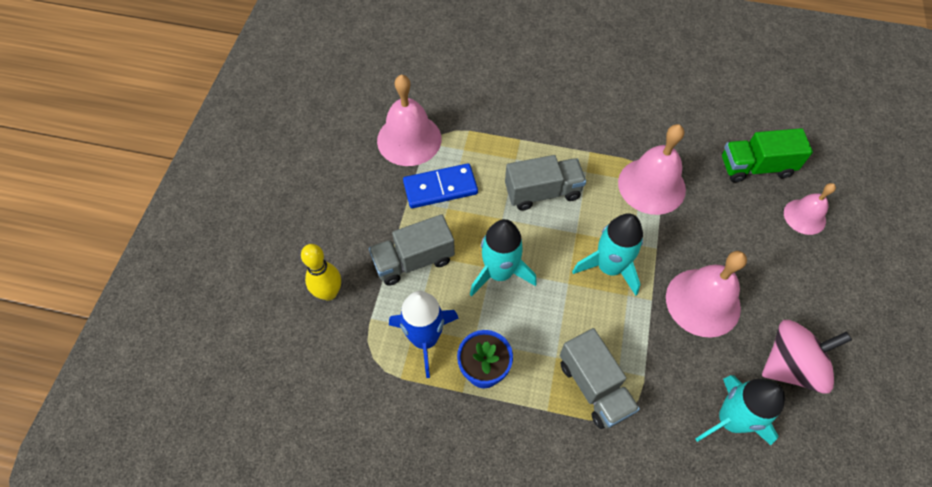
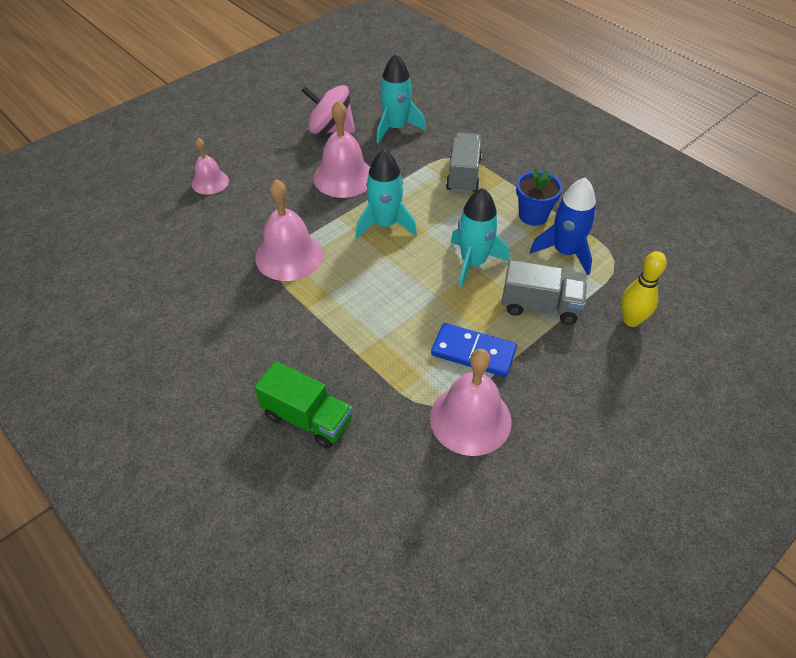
camera: 145 degrees left, 10 degrees down
(542, 192) = (383, 299): grey truck -> none
(755, 167) = (194, 225): green truck -> green truck (307, 418)

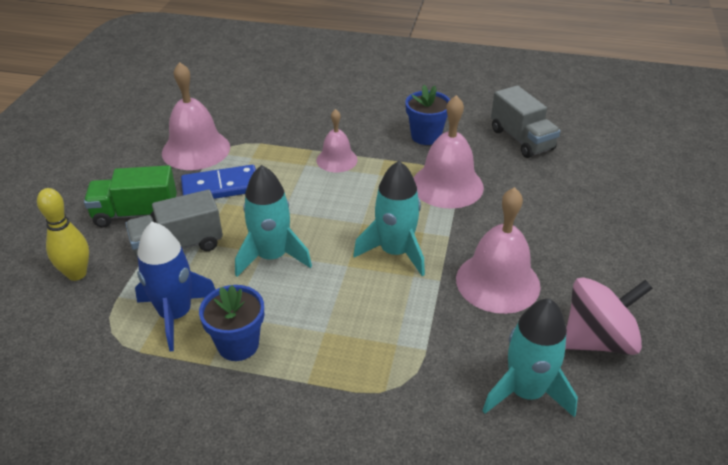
camera: 145 degrees right, 10 degrees down
(210, 182) = (611, 210): pink bell -> pink bell (337, 160)
(244, 314) = (426, 136): none -> blue flower pot
(307, 418) = (311, 108): green truck -> green truck (136, 214)
(463, 175) = (366, 360): grey truck -> grey truck (521, 139)

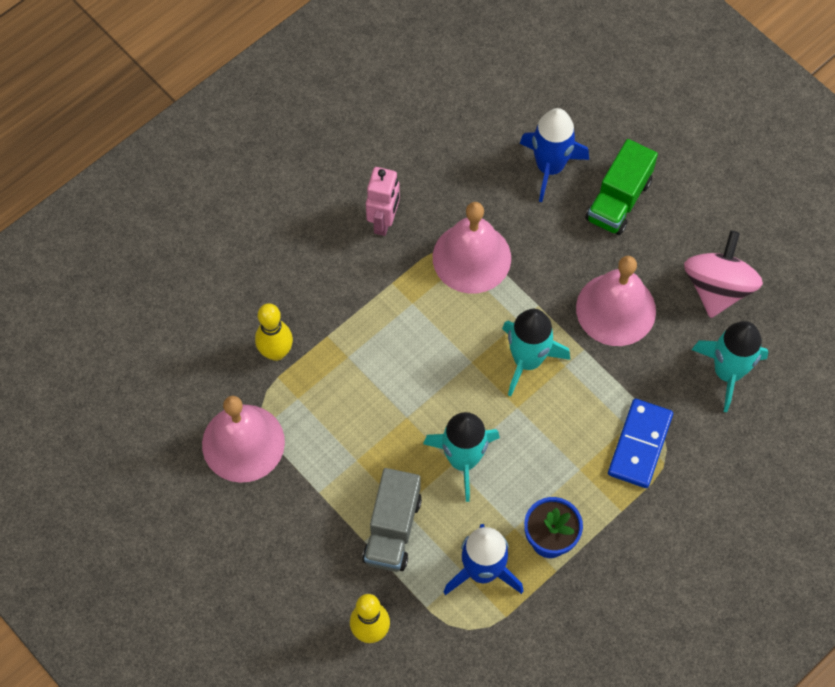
camera: 55 degrees left, 25 degrees up
(136, 214) = (315, 545): green truck -> green truck (618, 200)
(221, 187) = (328, 451): blue domino -> blue domino (640, 445)
(278, 135) = (276, 352): none -> yellow bowling pin
(337, 160) = (361, 324): pink bell -> none
(426, 136) = (384, 221): blue flower pot -> pink robot
(521, 139) = (453, 145): grey truck -> none
(568, 189) = (549, 167): none -> blue rocket

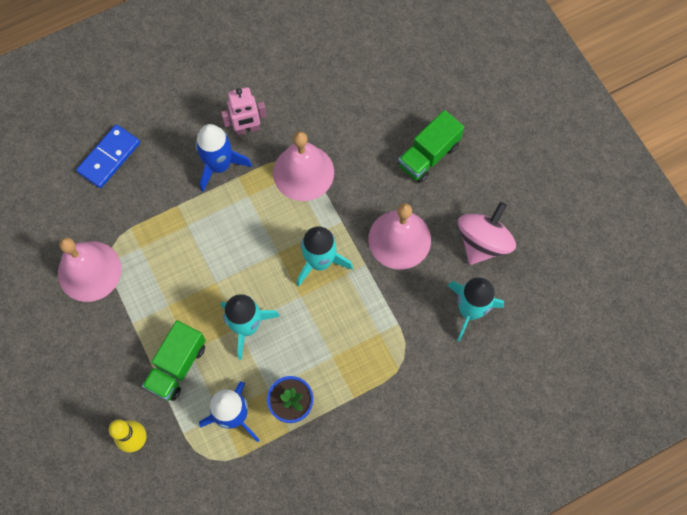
camera: 15 degrees right, 5 degrees up
(276, 352) = (136, 208): yellow bowling pin -> none
(384, 221) = (247, 129): pink robot -> pink robot turned 45 degrees clockwise
(392, 529) = (177, 366): grey truck -> green truck
(549, 167) = (384, 117): blue rocket -> blue rocket (219, 165)
(640, 445) = (384, 349): blue domino -> blue domino (109, 157)

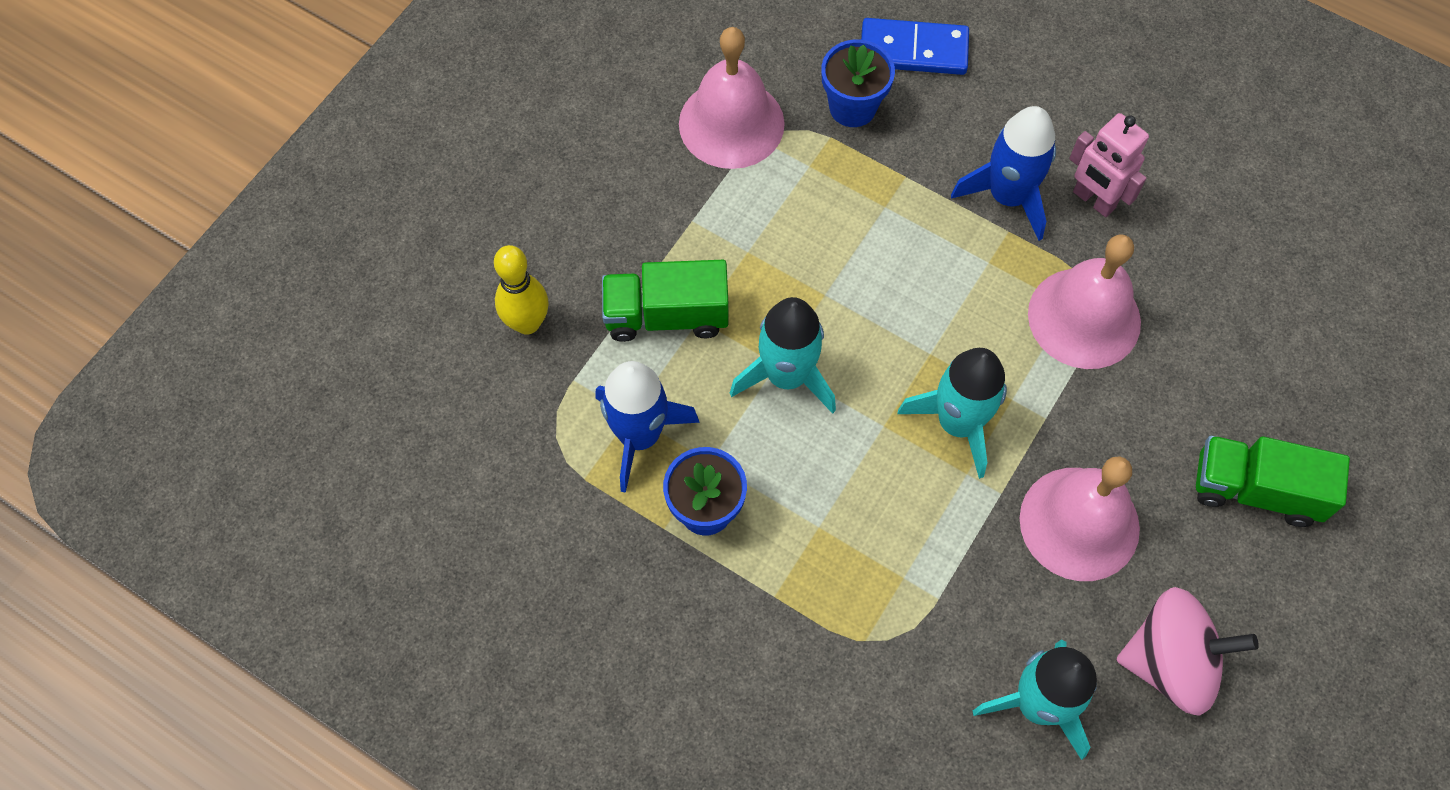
camera: 60 degrees right, 5 degrees down
(121, 206) = (852, 107): none -> blue flower pot

